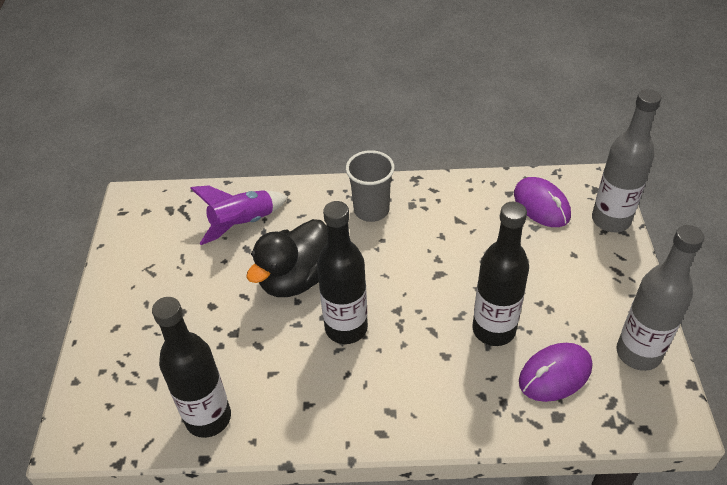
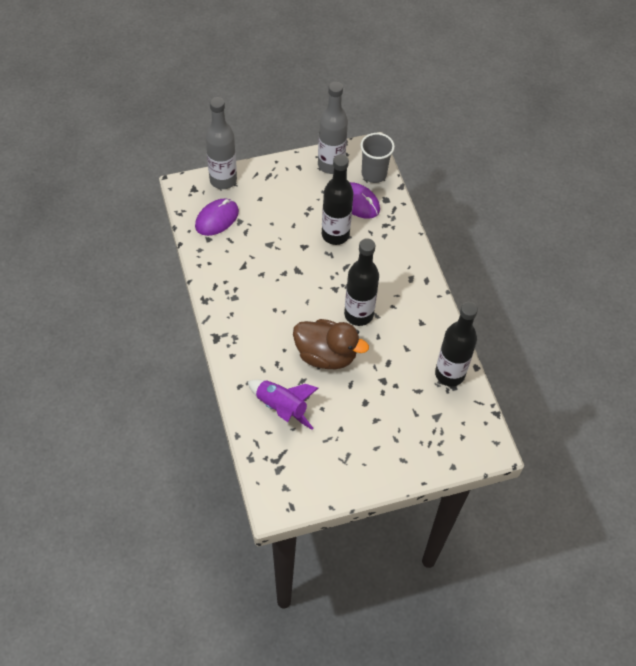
camera: 110 degrees left, 10 degrees up
(296, 279) = (326, 355): black duck -> brown duck
(371, 210) = (246, 322): grey cup -> grey cup (374, 174)

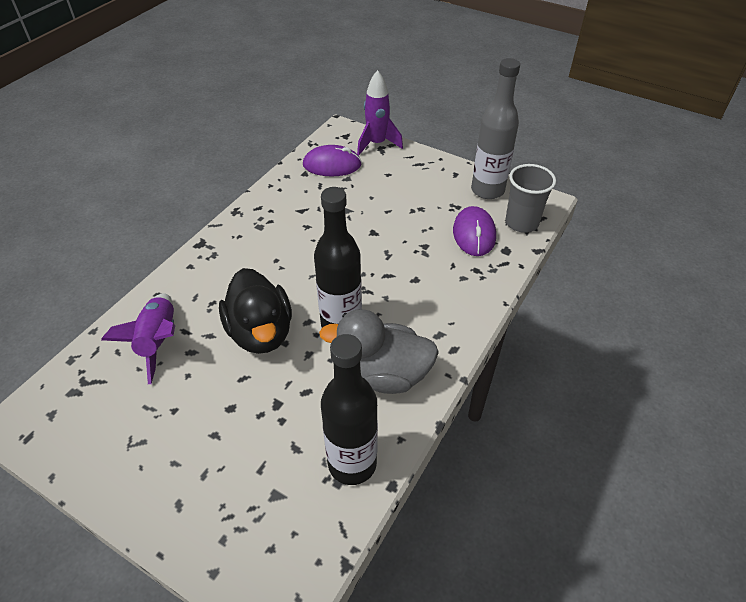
camera: 50 degrees right, 10 degrees down
(223, 180) = (377, 144): grey bottle -> purple rocket
(326, 355) = (261, 332): brown duck -> black duck
(335, 235) = (415, 243): black bottle -> none
(411, 322) = (383, 374): none -> grey duck

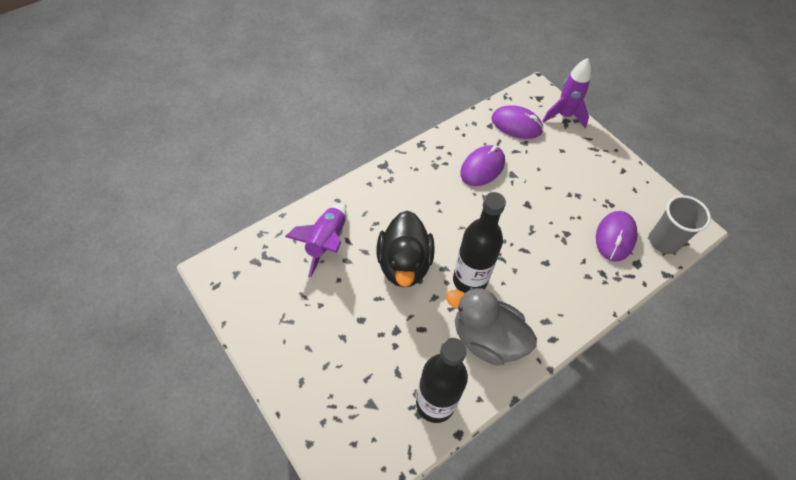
camera: 20 degrees right, 10 degrees up
(312, 213) = (482, 167): none -> purple mouse
(487, 190) = (646, 197): grey bottle -> none

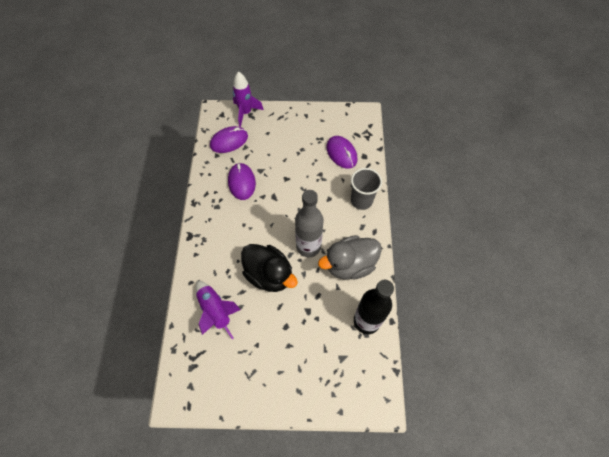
camera: 50 degrees left, 5 degrees up
(469, 280) = (308, 246): black bottle -> grey bottle
(663, 241) = (362, 134): grey cup -> grey cup (361, 200)

